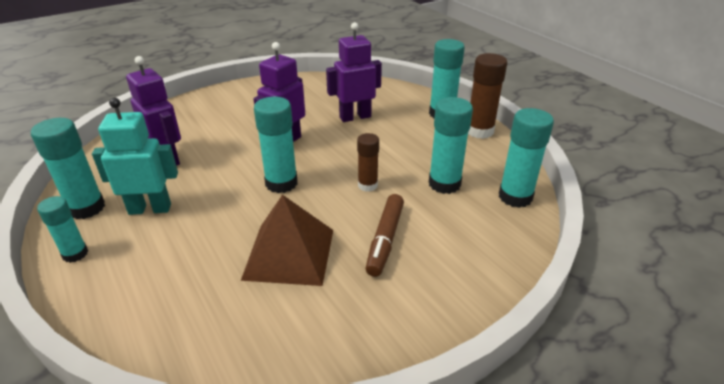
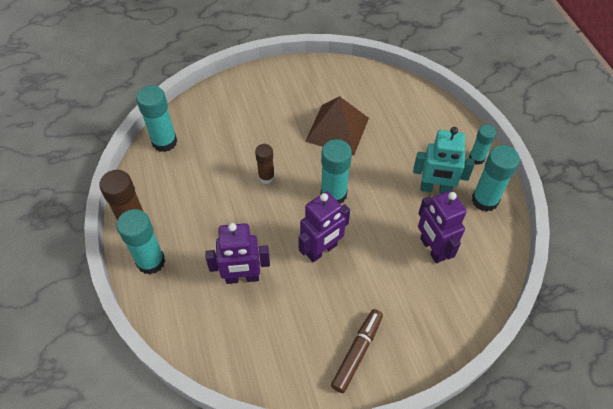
camera: 165 degrees left, 20 degrees up
(385, 240) = (273, 126): brown marker -> brown marker (357, 352)
(444, 184) = (207, 165): turquoise glue stick -> none

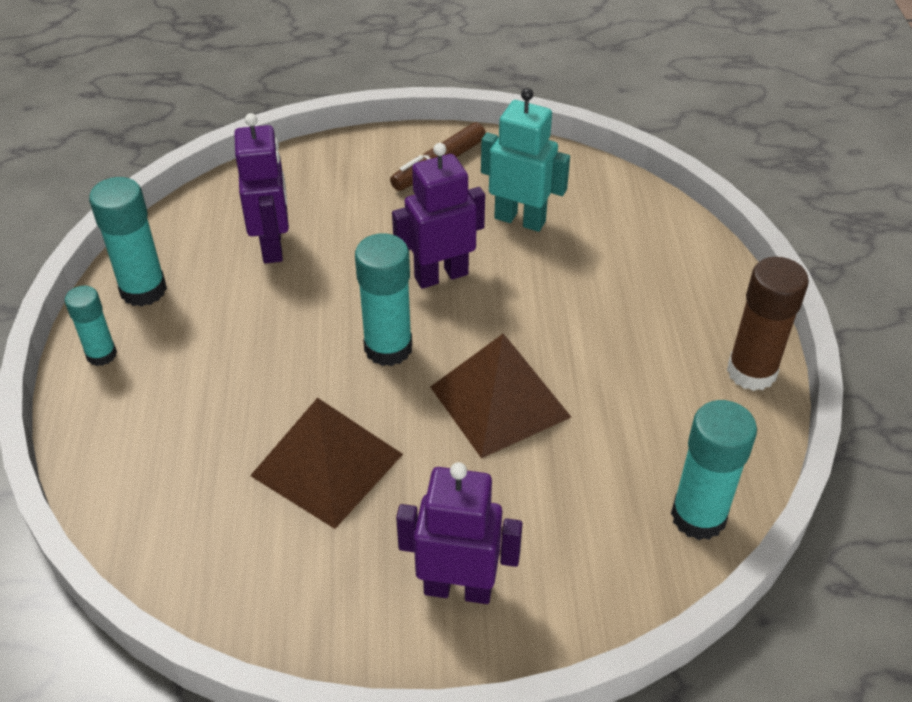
camera: 165 degrees left, 10 degrees down
(151, 261) = (718, 312): turquoise glue stick -> none
(242, 277) = (574, 265): purple robot -> purple robot (458, 588)
(266, 177) = (499, 401): brown glue stick -> brown pyramid
(435, 189) = (210, 322): turquoise robot -> turquoise robot (520, 219)

